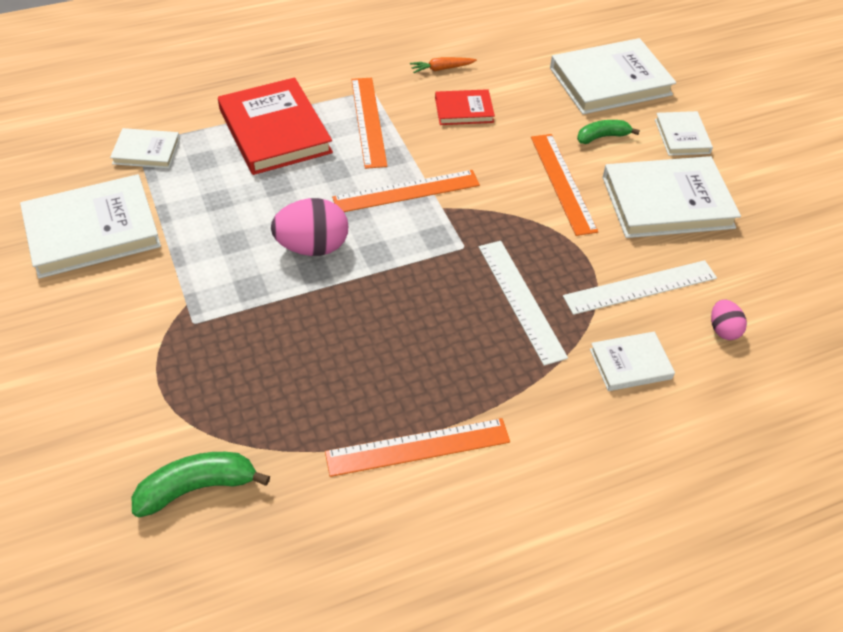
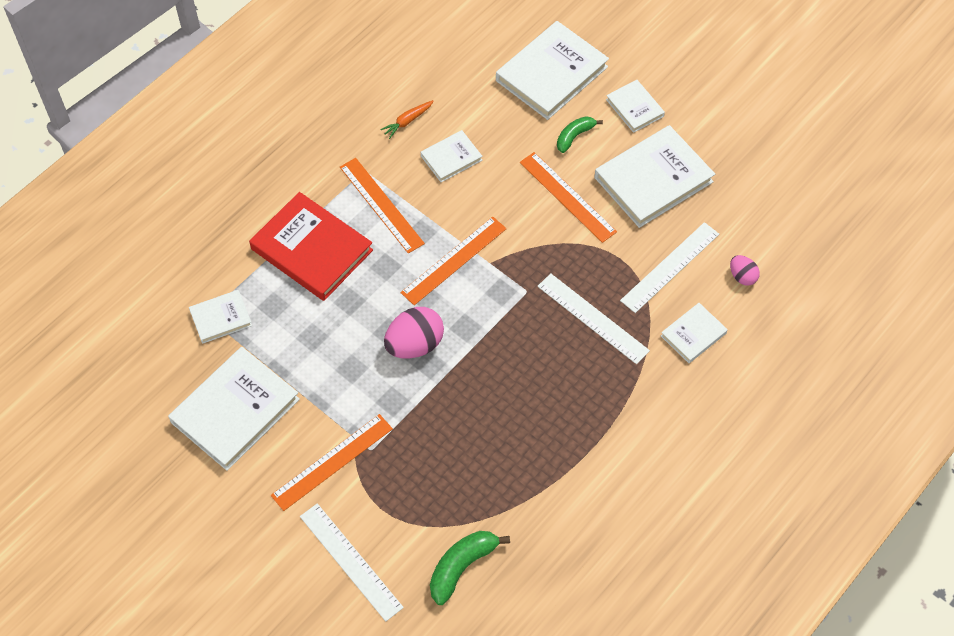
camera: 25 degrees left, 10 degrees up
(84, 422) = (350, 561): none -> white ruler
(418, 447) = (587, 466): orange ruler -> orange ruler (332, 462)
(464, 110) = (451, 158): red book -> white book

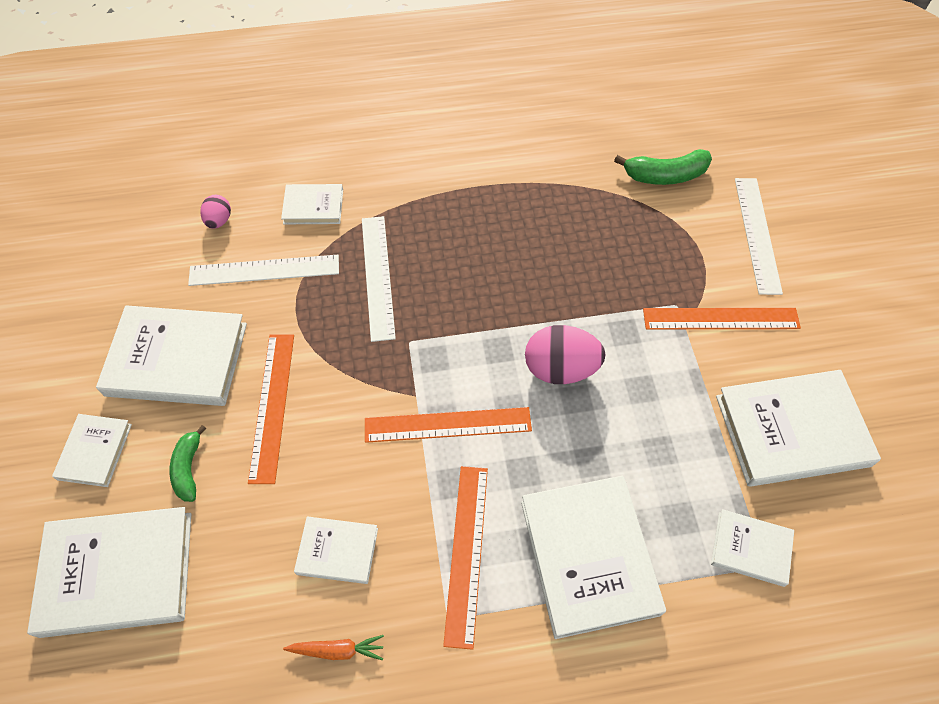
camera: 140 degrees left, 0 degrees up
(311, 250) = (589, 557): red book -> white book
(574, 136) = (189, 468): green banana -> green banana turned 90 degrees clockwise

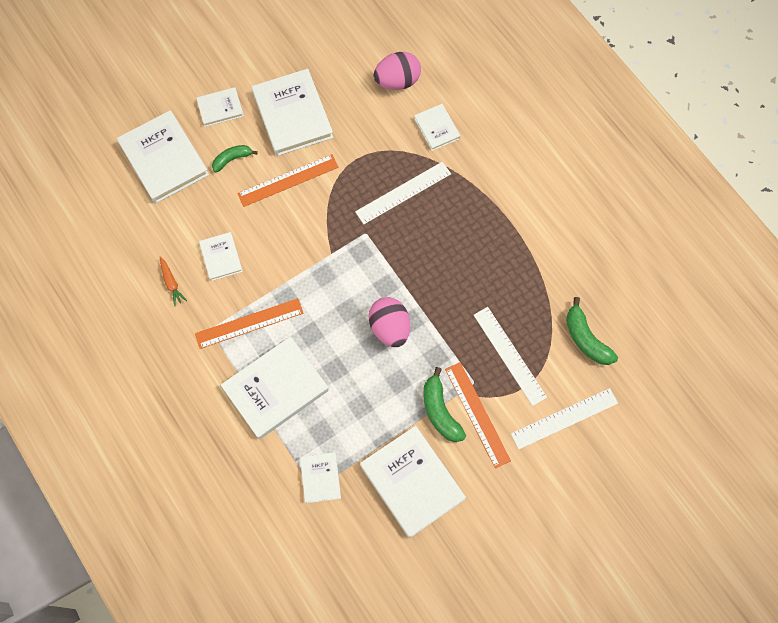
camera: 65 degrees right, 10 degrees up
(219, 220) = (397, 81): pink egg -> pink egg, size x1.84
(264, 270) = (374, 127): white ruler -> white ruler (509, 355)
(447, 425) = (321, 279): orange ruler -> none
(701, 357) = (440, 411): none -> green banana

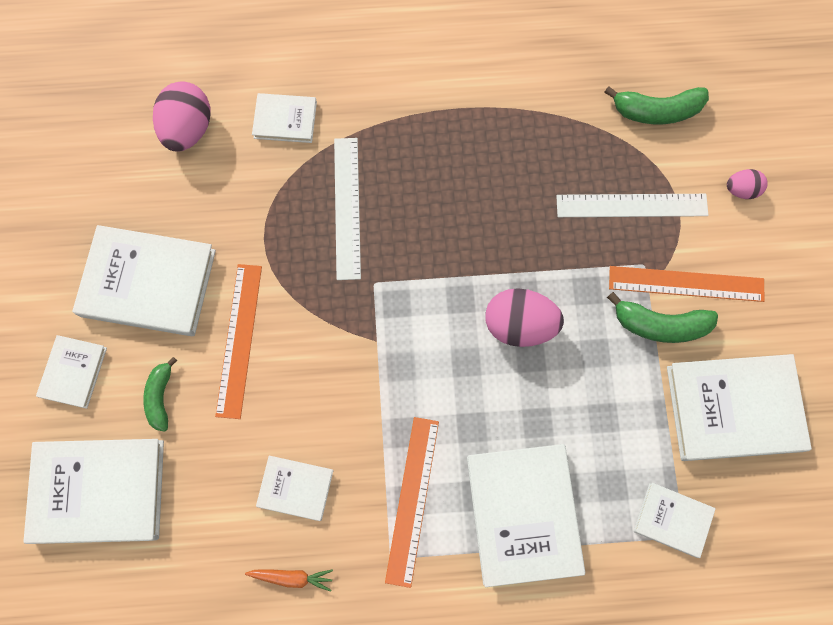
camera: 60 degrees left, 5 degrees up
(564, 418) = (741, 190): white ruler -> pink egg

